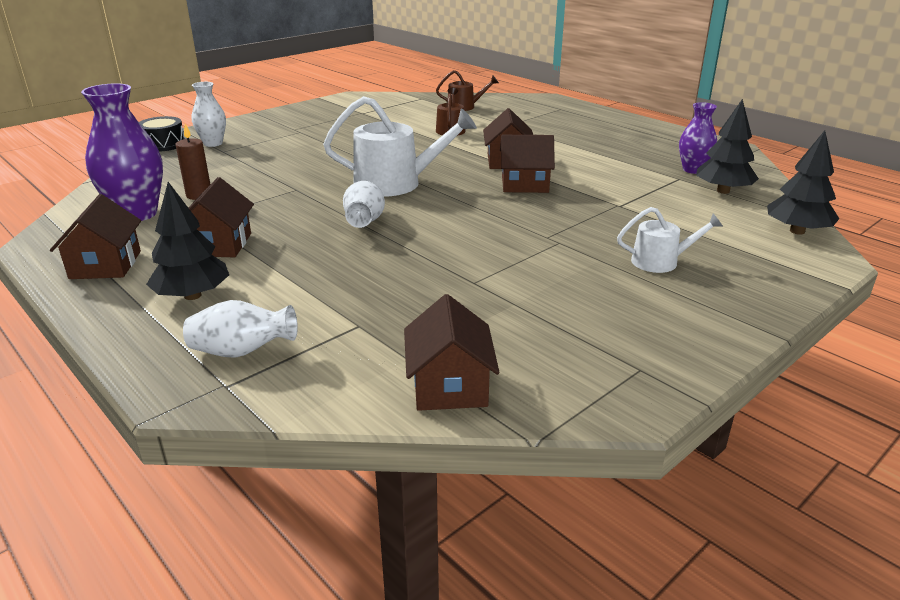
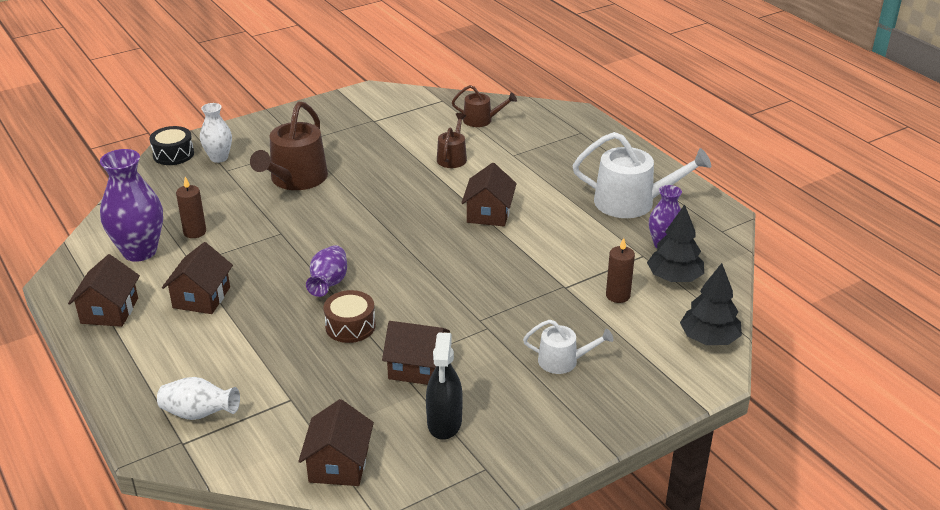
camera: 10 degrees right, 5 degrees up
(193, 295) = (172, 353): black tree -> none
(298, 152) = (295, 179): none -> brown watering can
(364, 222) = (328, 283): white vase -> purple vase
(396, 183) = (372, 234): white watering can -> white watering can (632, 202)
(404, 254) = (350, 326): none -> brown drum
(524, 184) = (490, 248): brown house -> brown house (417, 367)
(561, 328) = (444, 422): none -> black spray bottle
(678, 207) = (618, 296): none -> brown candle

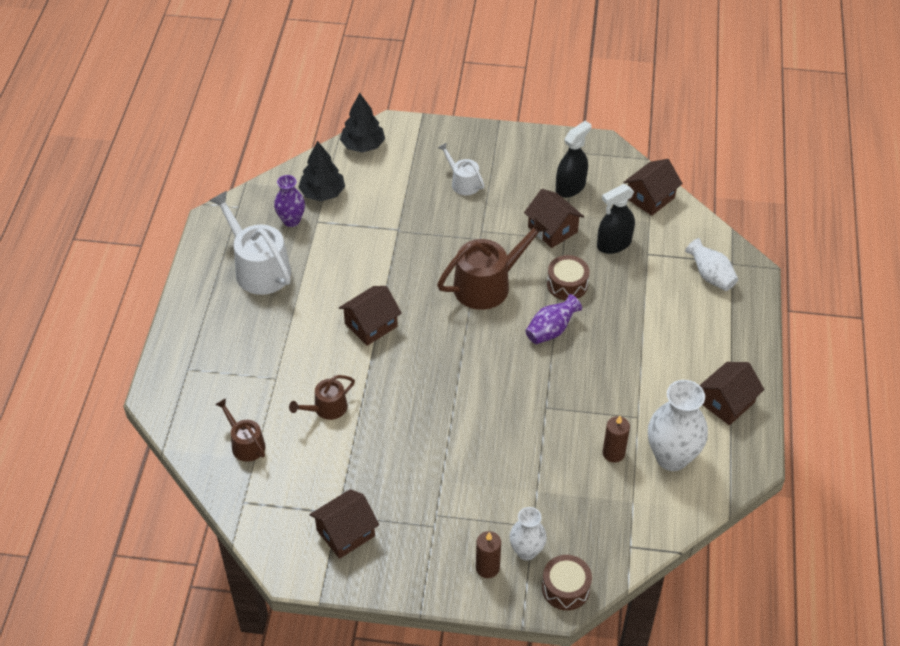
camera: 140 degrees left, 15 degrees up
(140, 251) = (672, 457): purple vase -> white vase
(173, 154) = (565, 588): black drum -> brown drum
(201, 297) = (651, 374): brown house -> brown house (345, 533)
(295, 179) = (482, 469): brown watering can -> brown watering can (488, 284)
(336, 388) = (614, 244): none -> black spray bottle
(618, 296) = (374, 203): brown candle -> brown candle (487, 568)

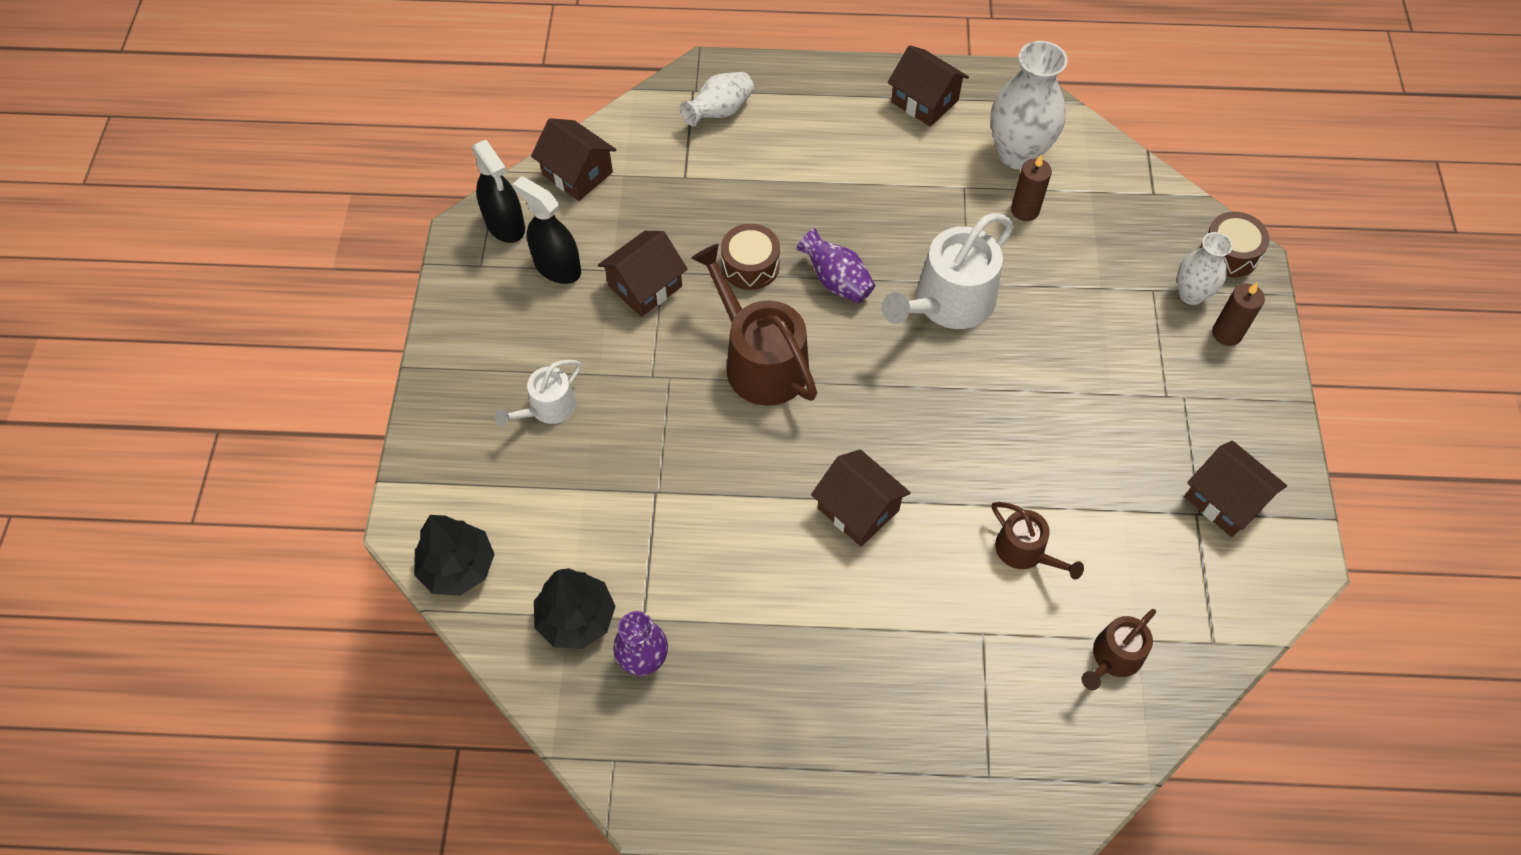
camera: 95 degrees left, 10 degrees up
(258, 268) = (758, 698): white watering can -> white watering can (948, 302)
(614, 244) = (669, 214): black spray bottle -> black spray bottle (505, 225)

